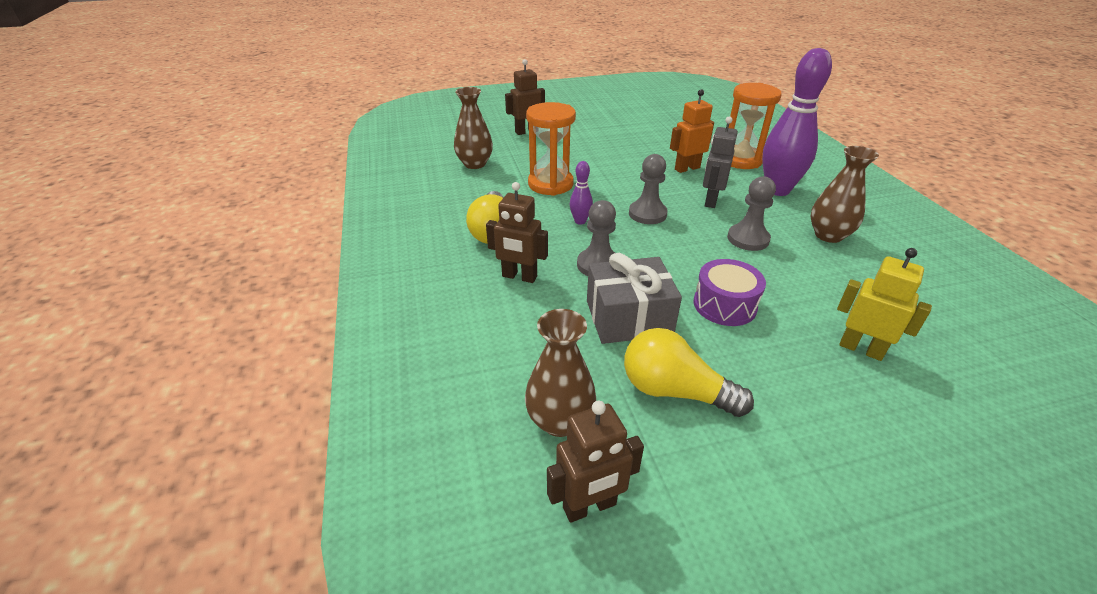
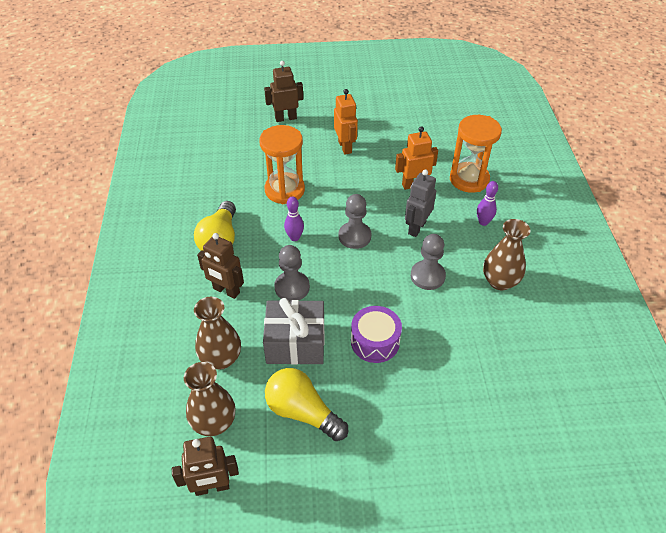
camera: 10 degrees right, 10 degrees up
(475, 164) = (227, 156): brown vase -> brown vase (221, 358)
(599, 147) = (345, 147): none -> orange robot
(777, 190) = (483, 222): purple bowling pin -> purple bowling pin, size x0.44
(861, 349) = (460, 398): yellow robot -> none

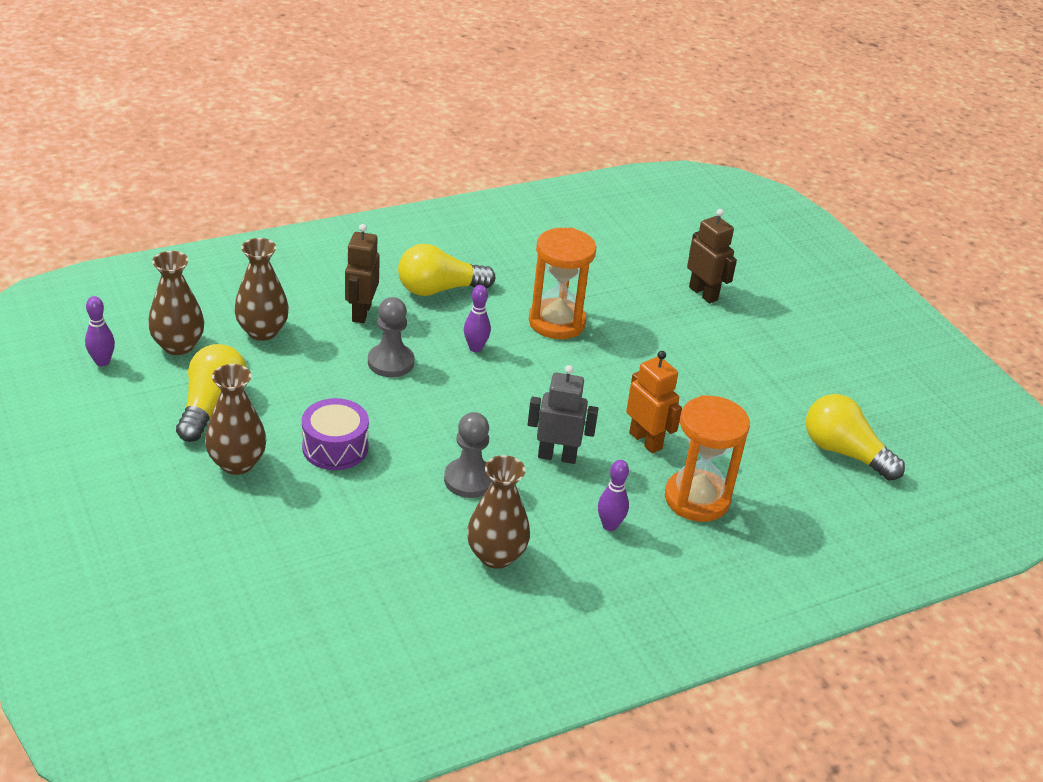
camera: 65 degrees right, 10 degrees down
(212, 487) = (102, 362): brown robot -> purple bowling pin
(295, 343) = (306, 382): grey gift -> none
(345, 147) = (681, 360): orange robot -> none
(354, 236) = (507, 400): grey pawn -> none
(375, 407) = (237, 463): none -> brown vase
(445, 112) = (844, 452): none -> yellow light bulb

